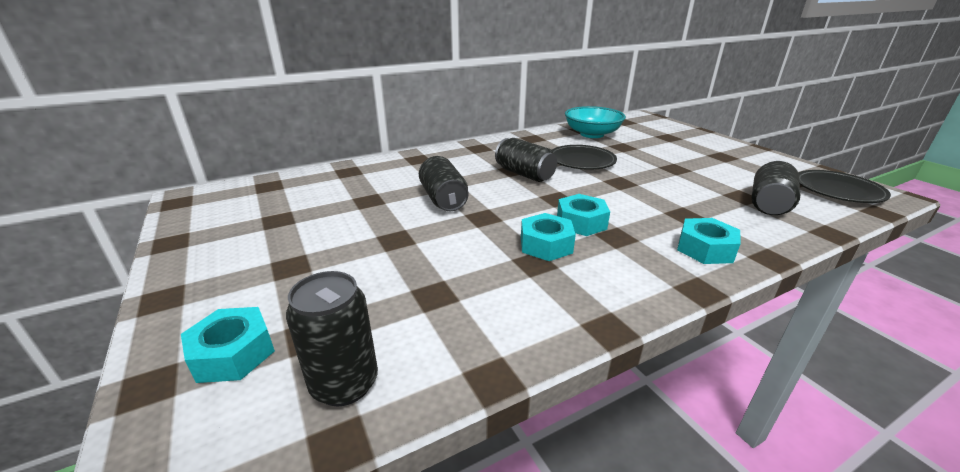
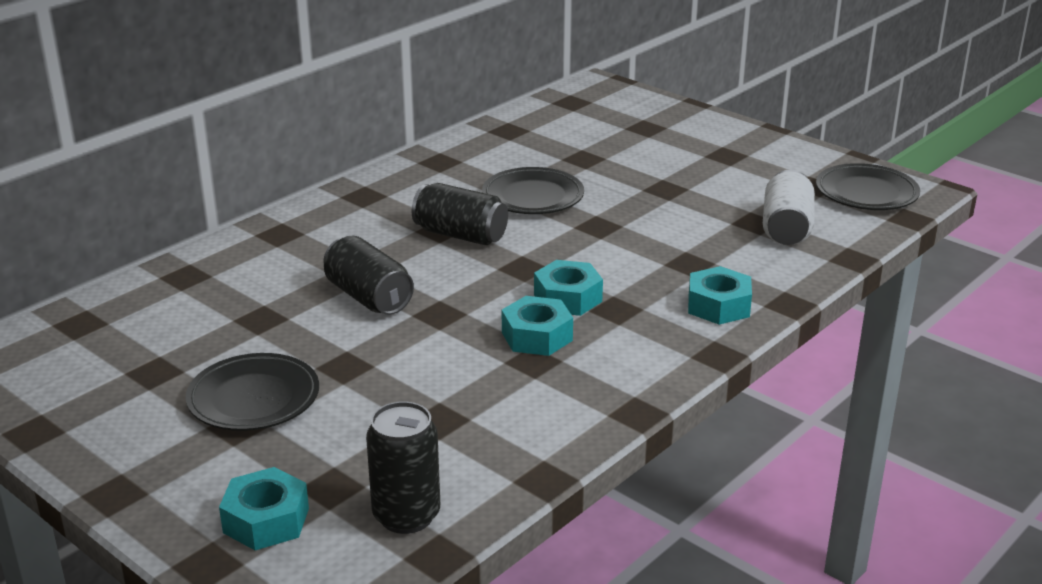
camera: 20 degrees left, 0 degrees up
(318, 249) = (254, 399): none -> black plate
(592, 134) = (529, 139): turquoise bowl -> none
(769, 204) = (786, 228): black can -> white can

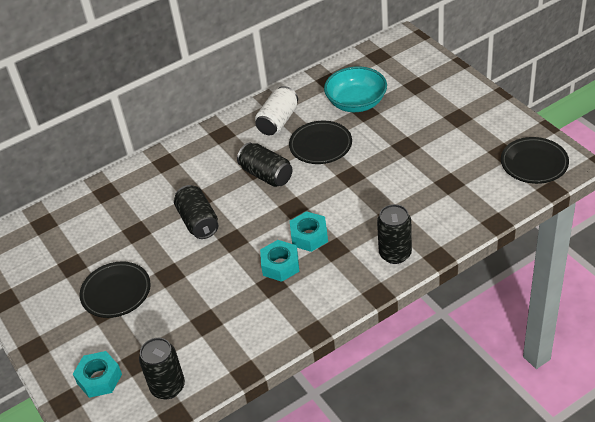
camera: 20 degrees right, 15 degrees up
(564, 150) = (356, 103): none -> turquoise bowl
(718, 306) = (395, 254): turquoise nut -> black can
(786, 228) = (466, 191): white can -> white can (278, 121)

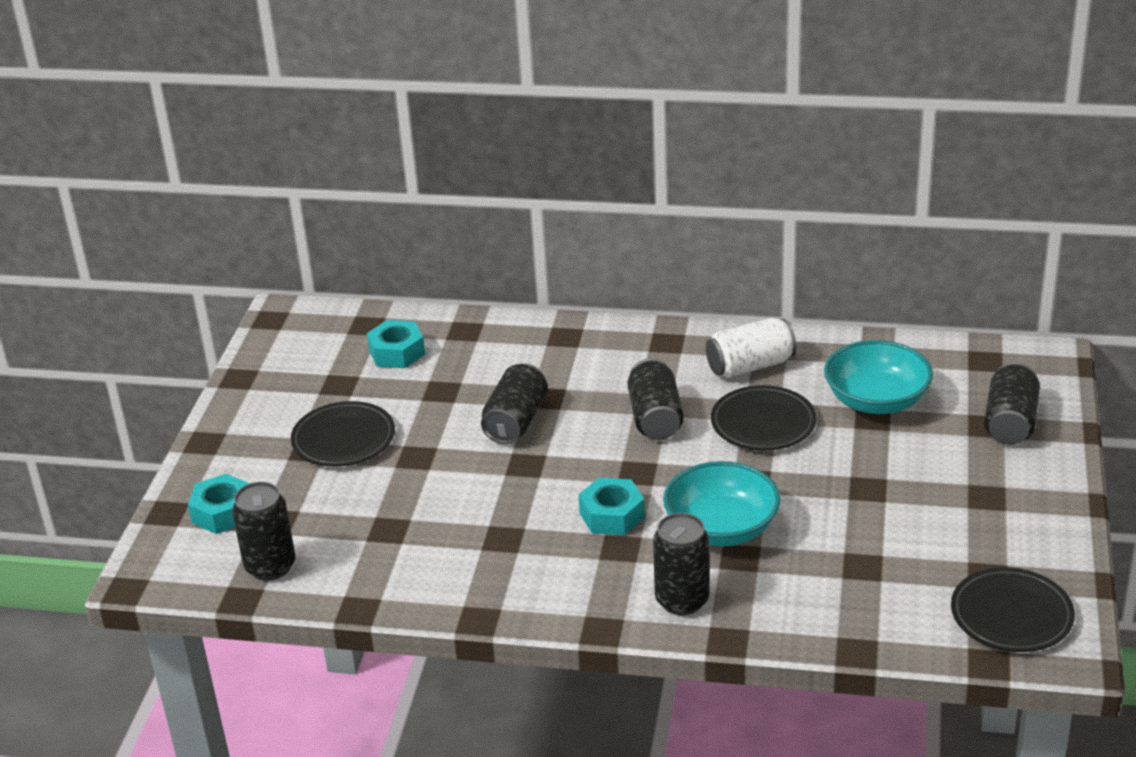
camera: 40 degrees right, 10 degrees down
(280, 265) = (539, 525): turquoise nut -> turquoise nut (397, 352)
(367, 207) = (721, 528): none -> turquoise bowl
(424, 78) = (1010, 422): none -> black can

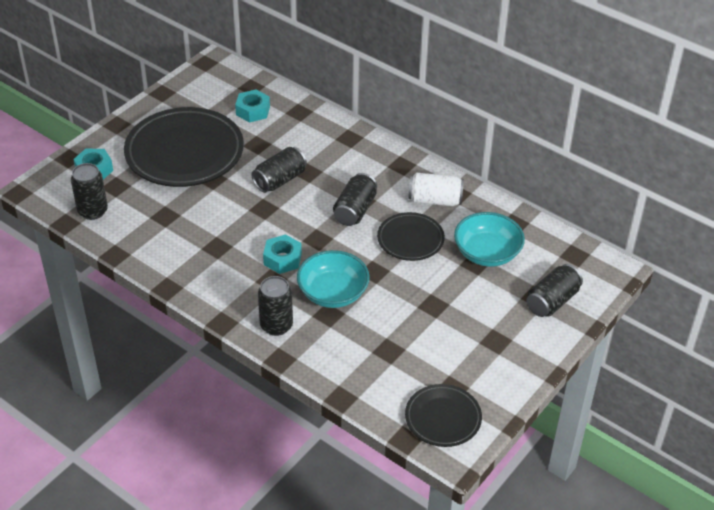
camera: 25 degrees right, 10 degrees up
(344, 439) = (184, 153): black plate -> black plate, size x1.89

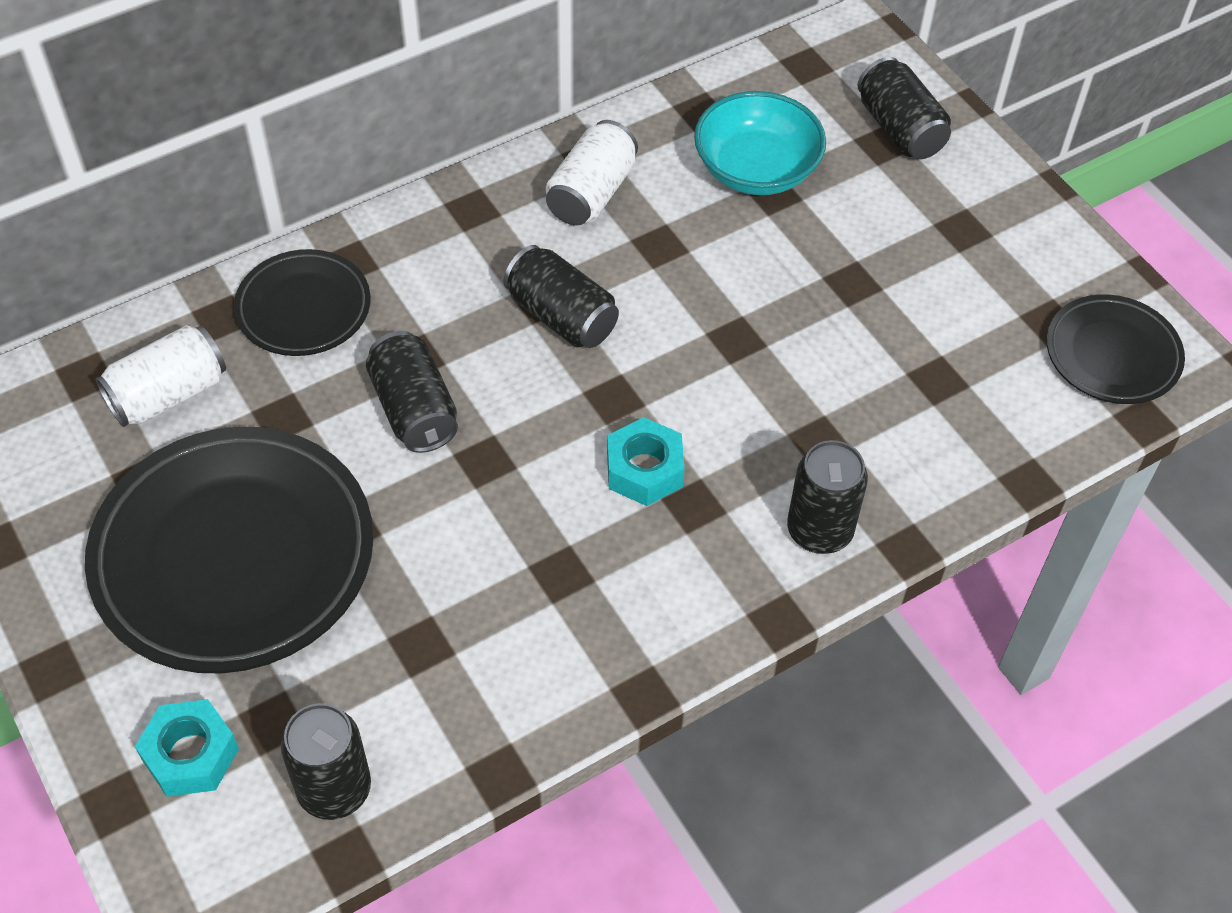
camera: 70 degrees left, 10 degrees up
(253, 111) = (168, 394): turquoise nut -> white can
(333, 293) = (768, 417): turquoise bowl -> none
(410, 240) = (677, 261): black plate -> black plate (303, 308)

